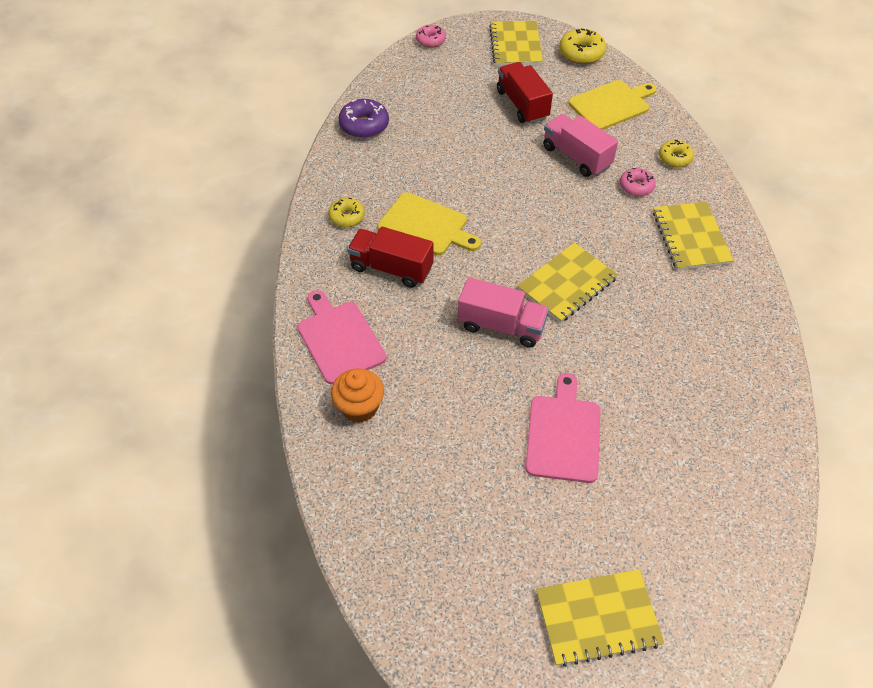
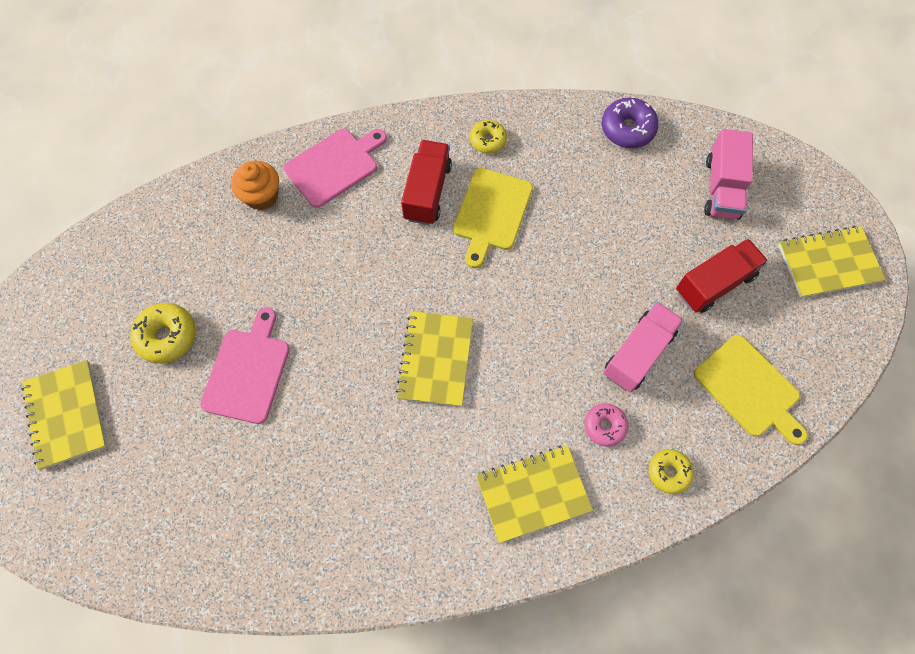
camera: 80 degrees right, 15 degrees up
(430, 40) = (801, 168): pink donut -> none
(501, 326) = (370, 301): pink truck -> pink truck (721, 188)
(563, 434) = (247, 371): pink cutting board -> pink cutting board turned 75 degrees counterclockwise
(567, 284) = (435, 359): yellow notebook -> yellow notebook turned 60 degrees clockwise
(581, 53) = (842, 344): yellow donut -> yellow donut (167, 336)

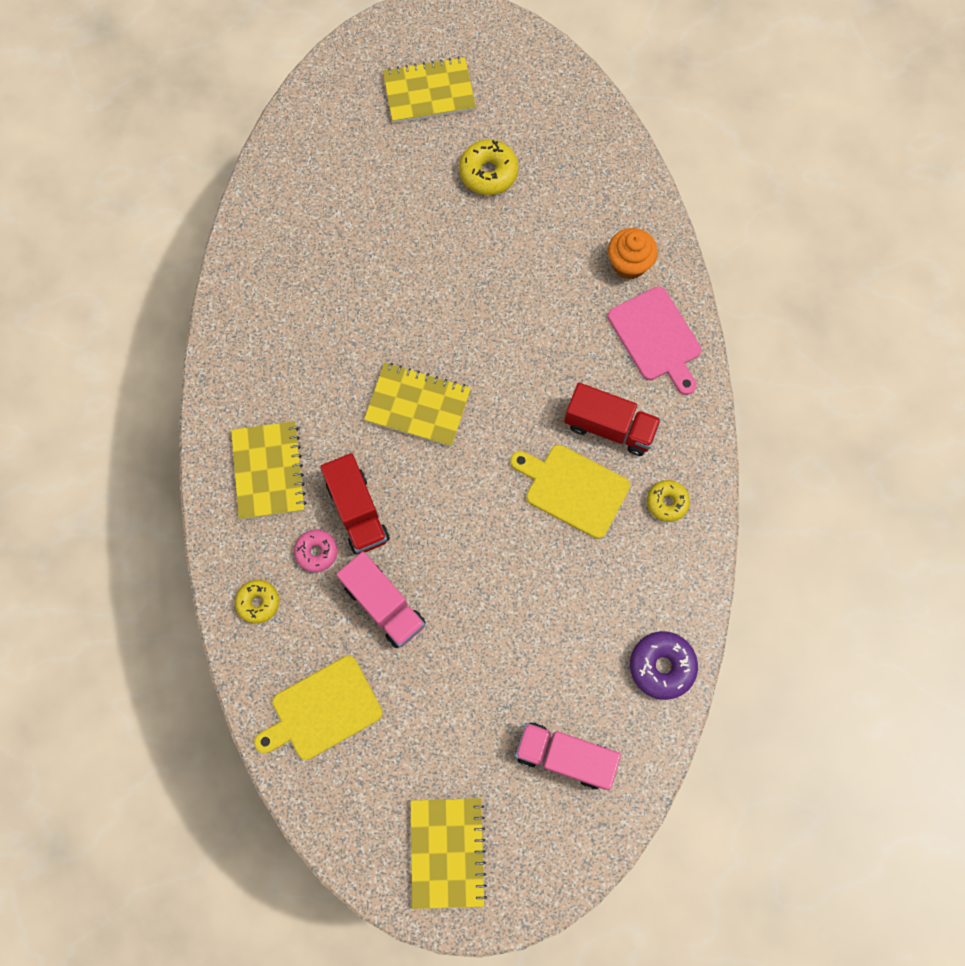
camera: 100 degrees right, 5 degrees up
(247, 371) = (440, 238): pink cutting board -> none
(714, 283) = (446, 710): red truck -> red truck (357, 511)

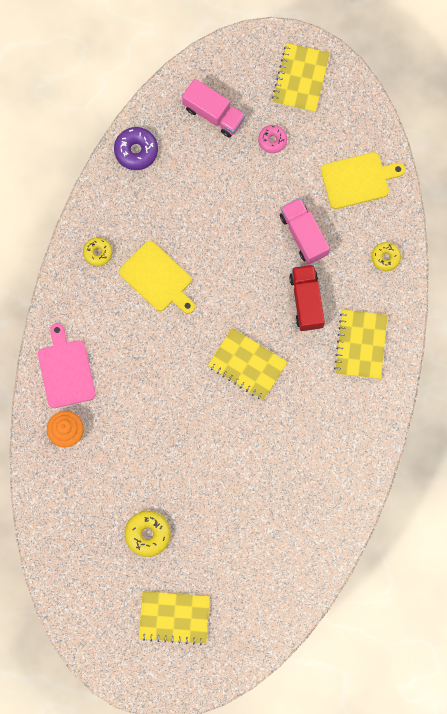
camera: 165 degrees left, 5 degrees up
(316, 552) = (340, 281): pink donut -> pink donut (272, 140)
(609, 427) = (119, 314): red truck -> none

